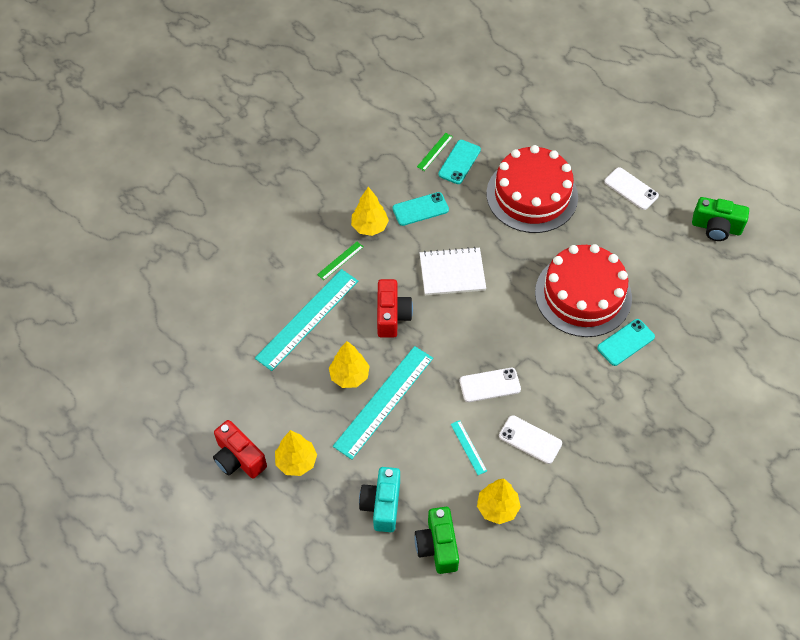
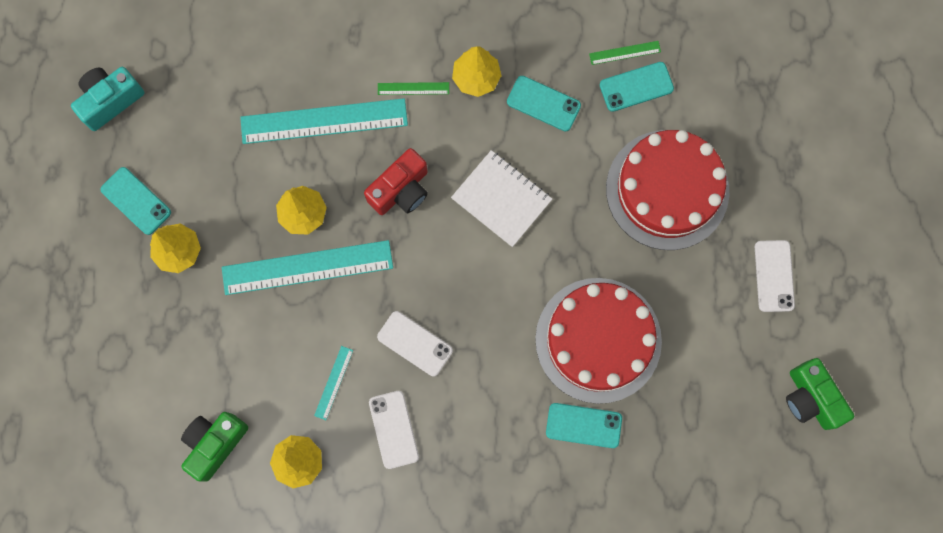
camera: 45 degrees right, 20 degrees up
(238, 458) = (136, 201): red camera -> turquoise phone
(382, 505) = (208, 361): turquoise camera -> turquoise camera (110, 101)

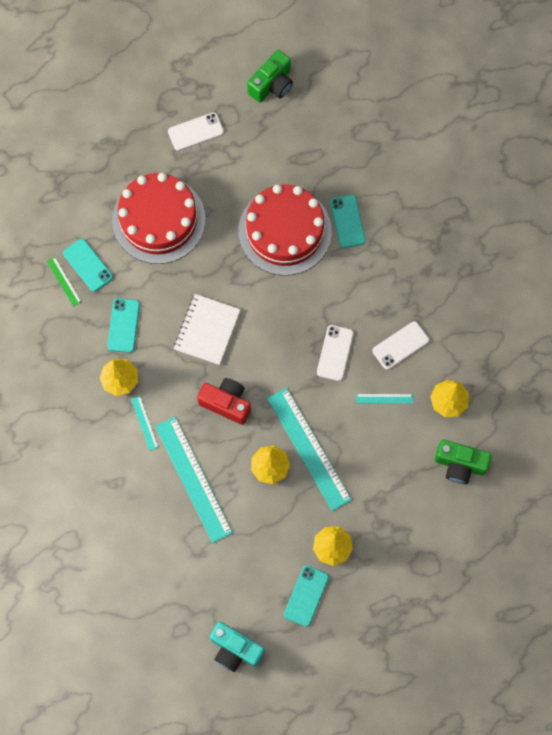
camera: 110 degrees left, 5 degrees down
(413, 88) = (144, 423): green ruler -> turquoise ruler

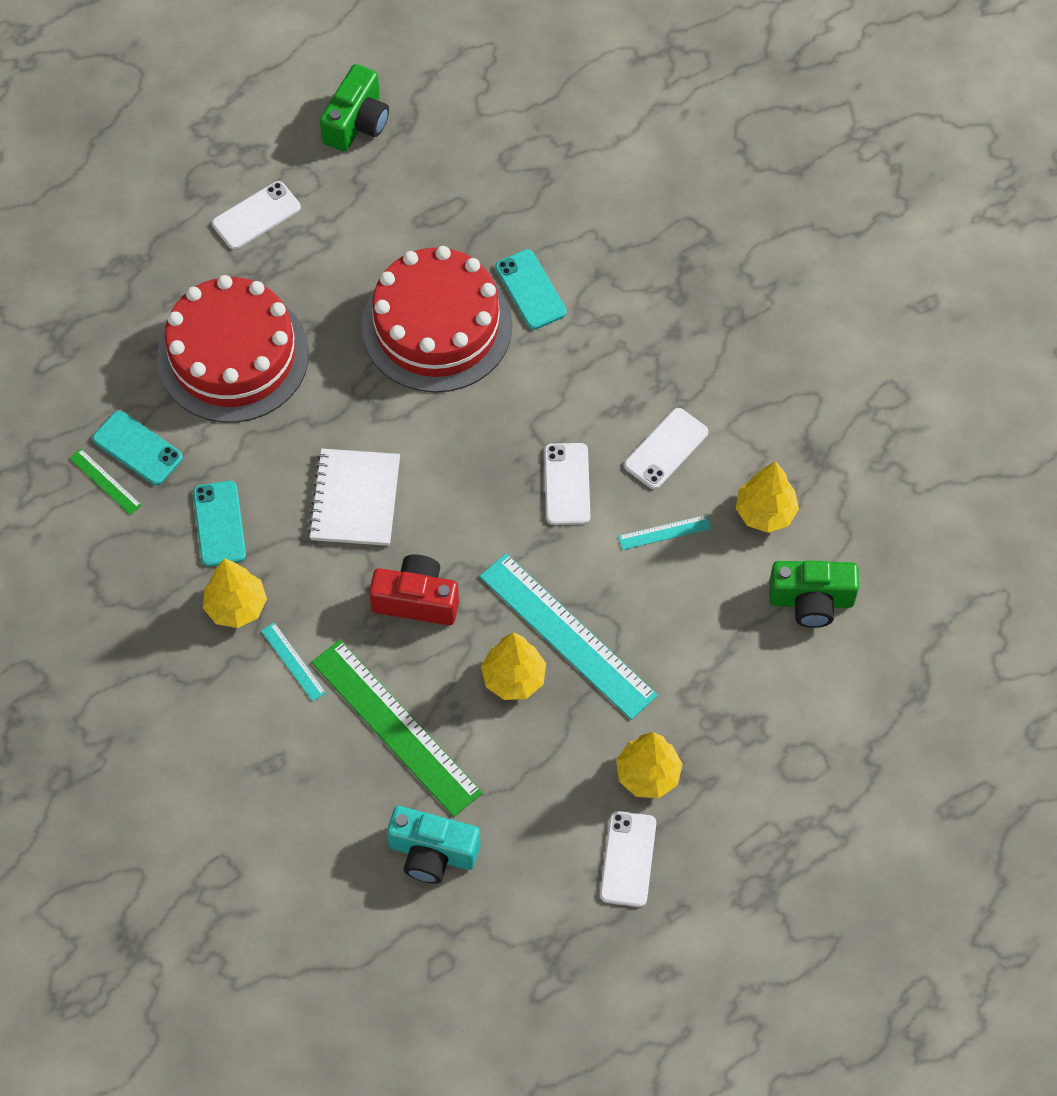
camera: 15 degrees left, 10 degrees down
(193, 479) = (395, 727): turquoise ruler -> green ruler
(235, 649) = (537, 972): turquoise camera -> turquoise camera (432, 853)
(306, 596) = (628, 859): turquoise phone -> white phone

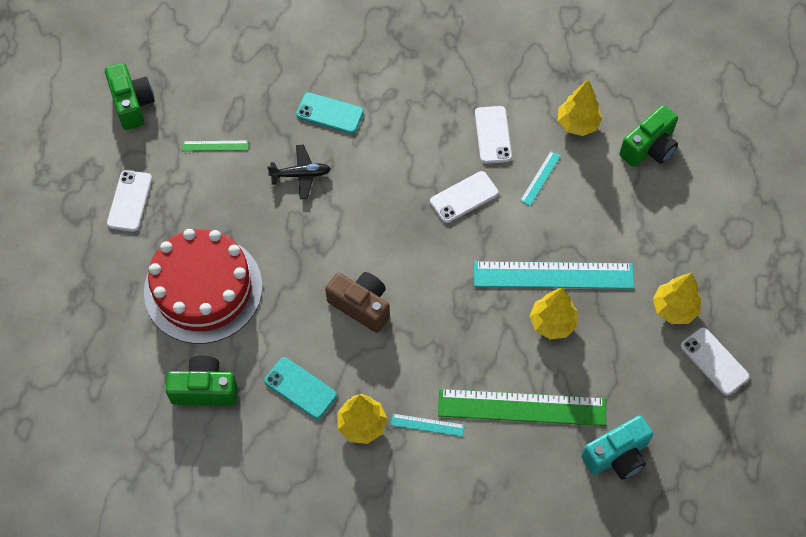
camera: 45 degrees left, 0 degrees up
(105, 482) = (206, 425): green ruler -> green ruler (215, 146)
(137, 448) = (205, 389): turquoise phone -> green camera
(355, 499) = (361, 305): white notebook -> brown camera
(416, 600) = (455, 329): red camera -> none
(437, 326) = (301, 175): red cake -> black plane
(567, 484) = (464, 197): white phone -> white phone turned 75 degrees counterclockwise

